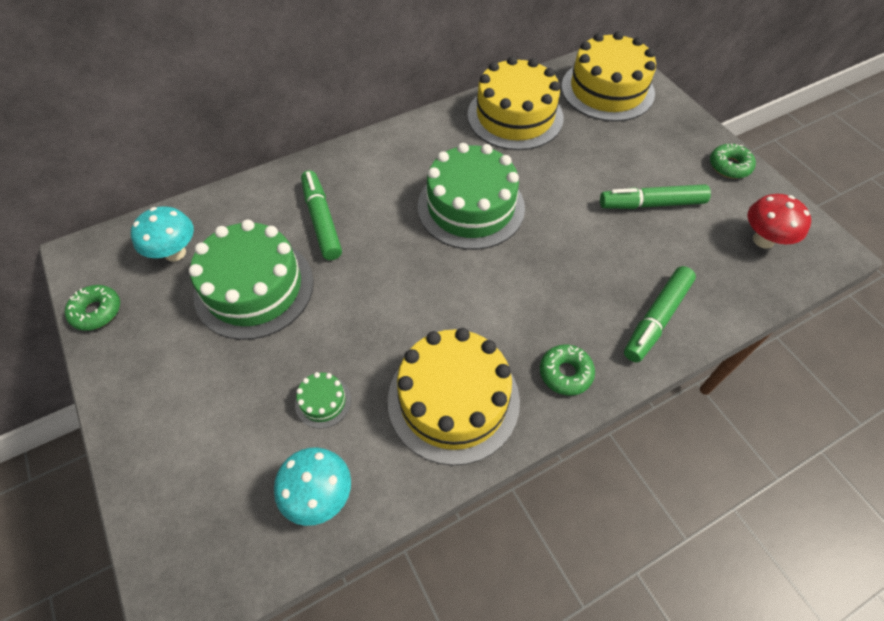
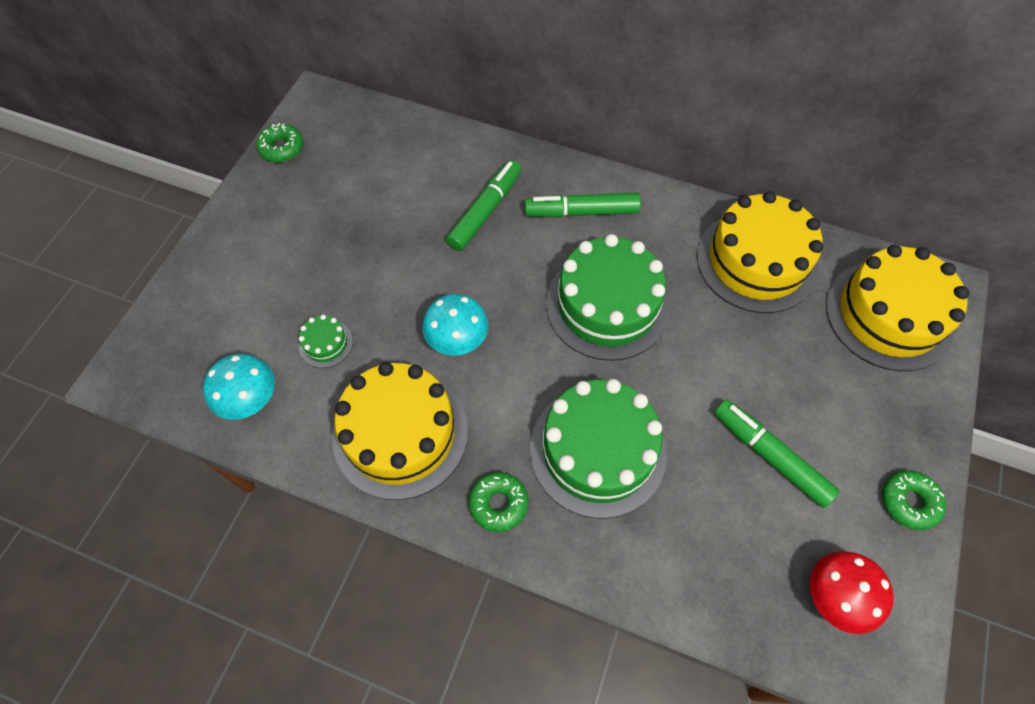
camera: 50 degrees right, 5 degrees up
(175, 253) = (368, 148): turquoise mushroom -> turquoise mushroom (458, 341)
(254, 288) = (382, 220): green cake -> green cake (597, 450)
(656, 319) = (628, 547): green marker -> green marker (581, 212)

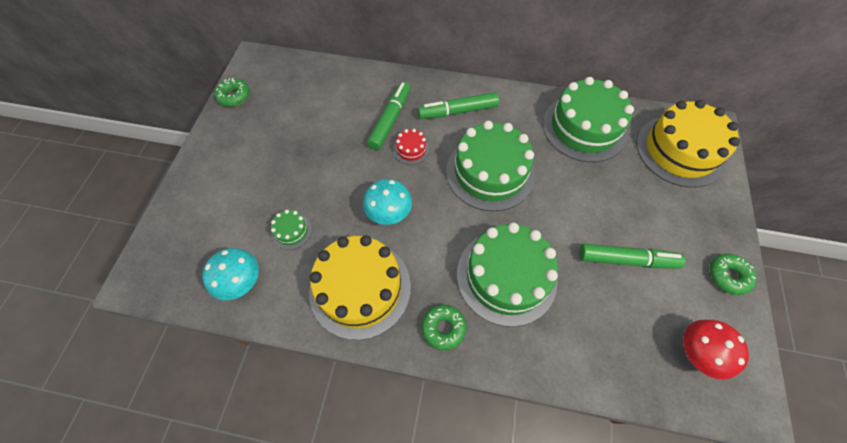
camera: 10 degrees left, 0 degrees up
(505, 257) = (411, 149): none -> red cake
(756, 261) = (584, 127): yellow cake -> green cake
(770, 456) = (626, 260): green marker -> green marker turned 150 degrees clockwise

